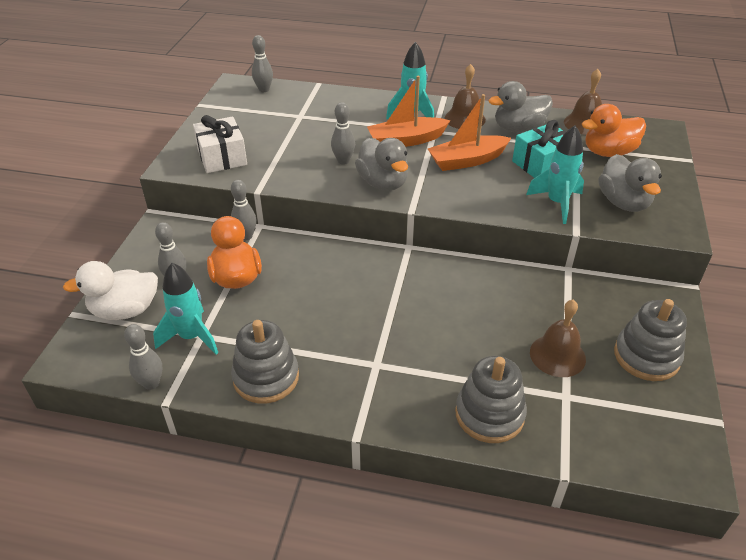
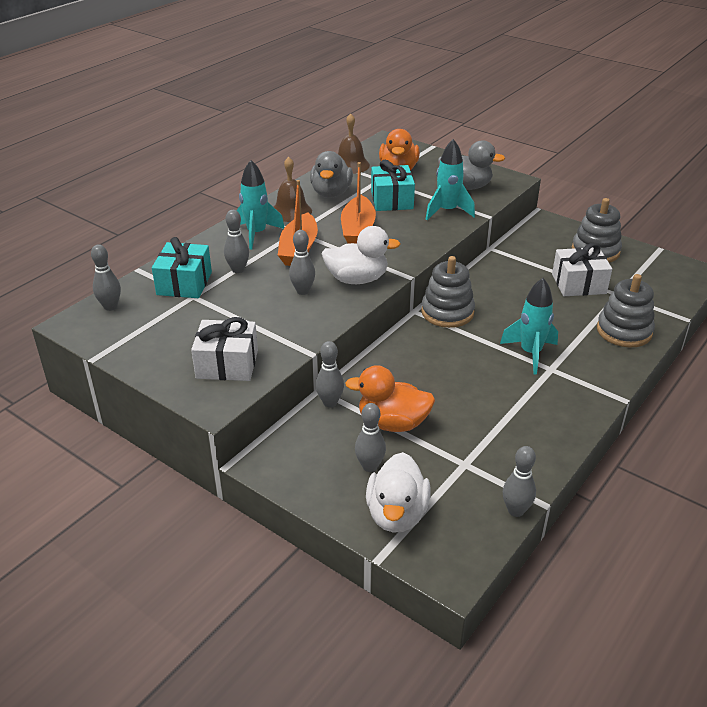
camera: 65 degrees left, 5 degrees down
(191, 337) = (464, 471): turquoise rocket -> turquoise rocket (530, 353)
(266, 377) = (540, 433): grey stacking toy -> grey stacking toy (447, 312)
(314, 107) = (184, 283): none -> turquoise gift
(351, 122) = (238, 270): none -> grey bowling pin
(383, 183) = (357, 279): grey duck -> white duck
(557, 355) = (578, 284): brown bell -> white gift

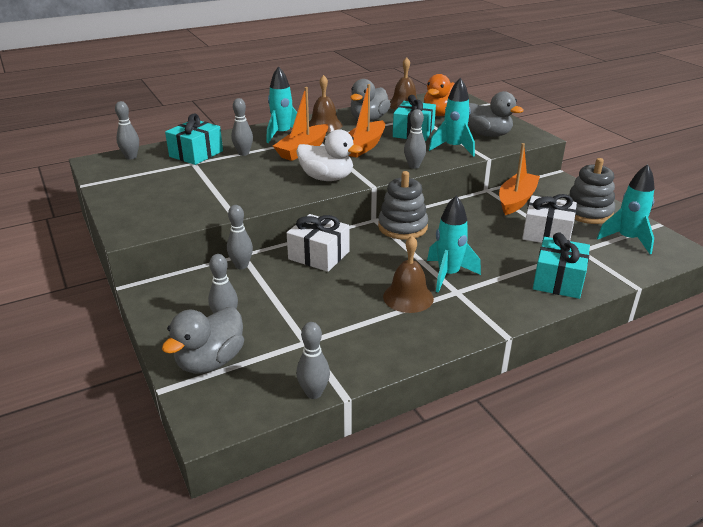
camera: 25 degrees right, 5 degrees down
(227, 364) = (167, 210): white gift -> white gift (319, 255)
(303, 291) = (276, 177): grey bowling pin -> grey bowling pin (414, 166)
(392, 423) = (276, 294): orange duck -> none
(397, 514) = (210, 361): white duck -> grey duck
(515, 388) = (408, 297): none -> brown bell
(525, 253) = (516, 200): none -> orange boat
(624, 331) = (558, 280): grey stacking toy -> turquoise gift
(646, 272) = (627, 239): none -> turquoise rocket

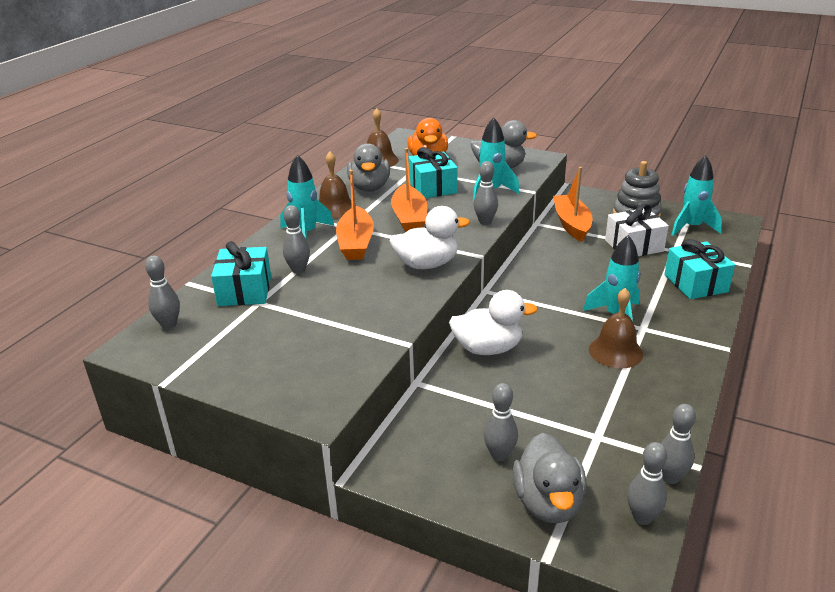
camera: 35 degrees left, 0 degrees up
(241, 266) = (432, 394): grey bowling pin -> grey bowling pin (642, 517)
(319, 255) = (488, 348): white gift -> white duck
(402, 227) = (519, 288): grey stacking toy -> none

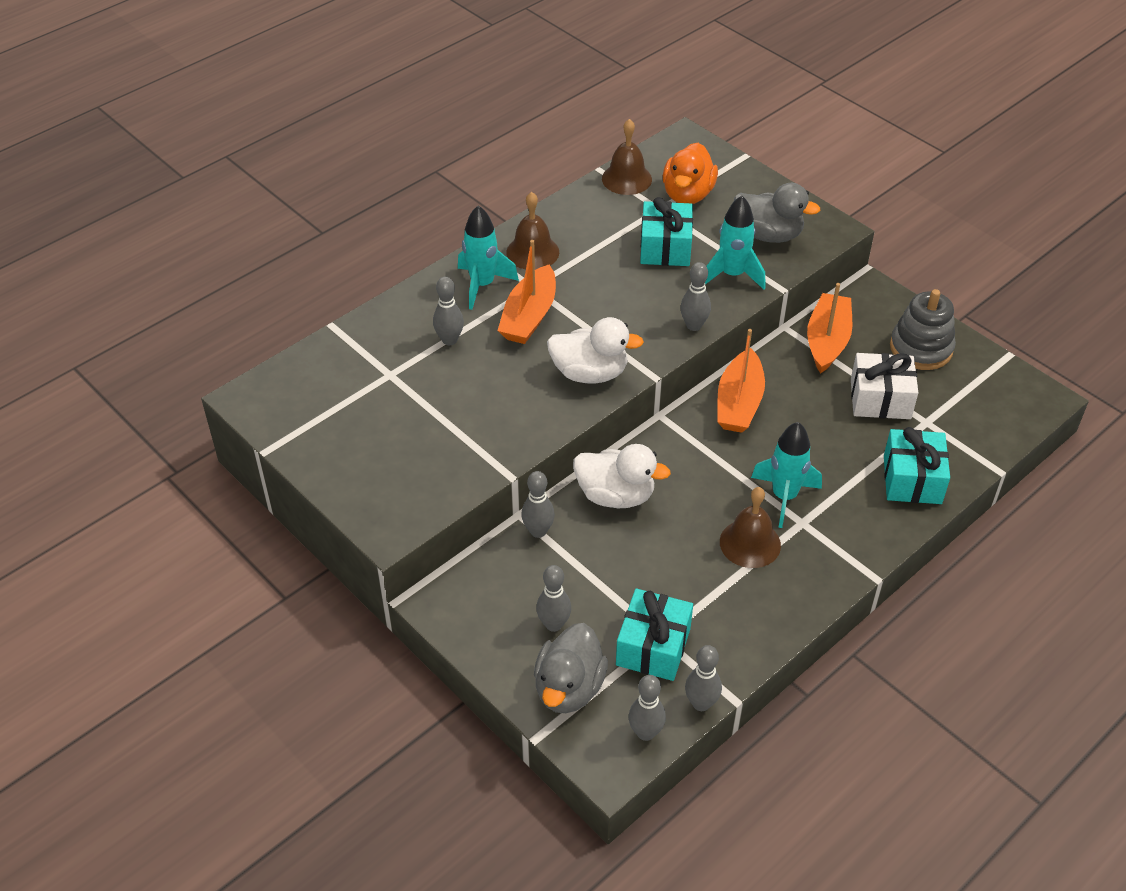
camera: 20 degrees right, 15 degrees up
(169, 324) = (292, 378): grey bowling pin -> grey bowling pin (538, 531)
(244, 290) = (382, 353): turquoise gift -> turquoise gift (653, 647)
(369, 187) = (590, 226): grey duck -> none
(409, 218) = (609, 293): orange boat -> orange boat (739, 403)
(691, 227) = (976, 391): turquoise rocket -> none

